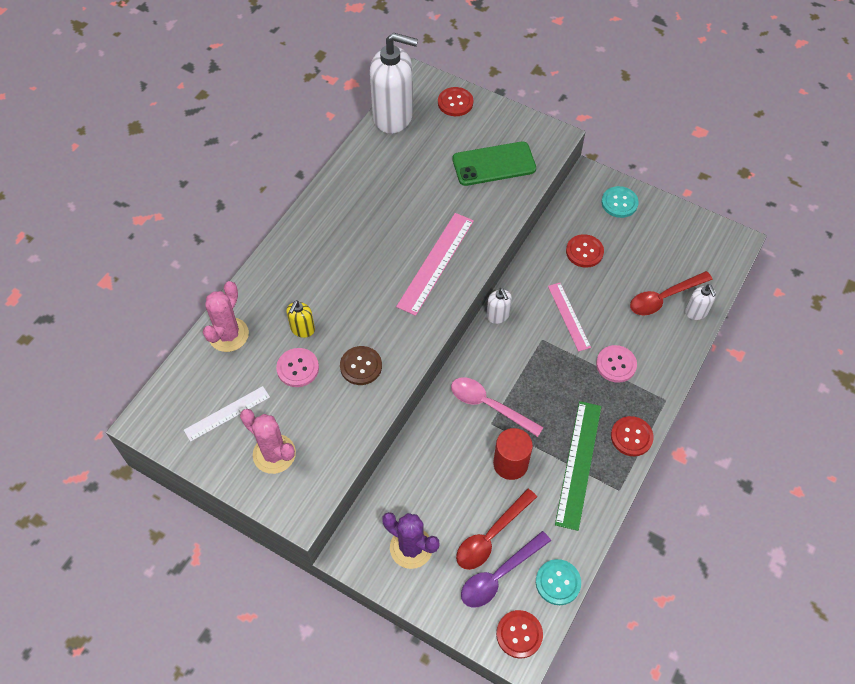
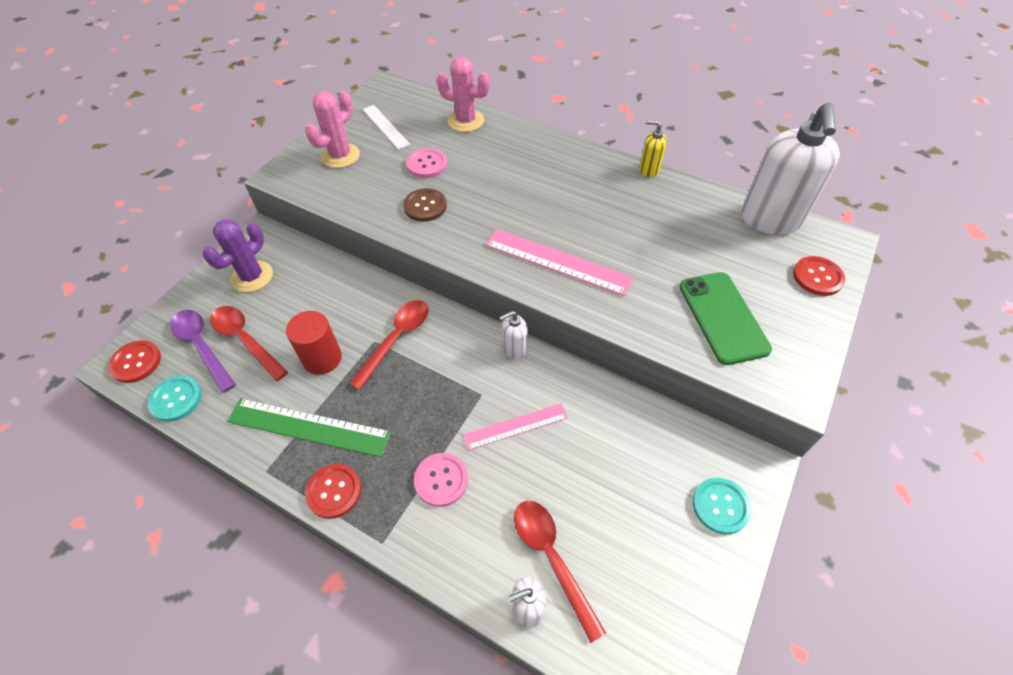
camera: 90 degrees right, 5 degrees down
(302, 329) = (470, 165): yellow soap dispenser -> yellow soap dispenser (649, 169)
(489, 405) = (396, 339): pink spoon -> red spoon
(584, 252) = (622, 451): red button -> none

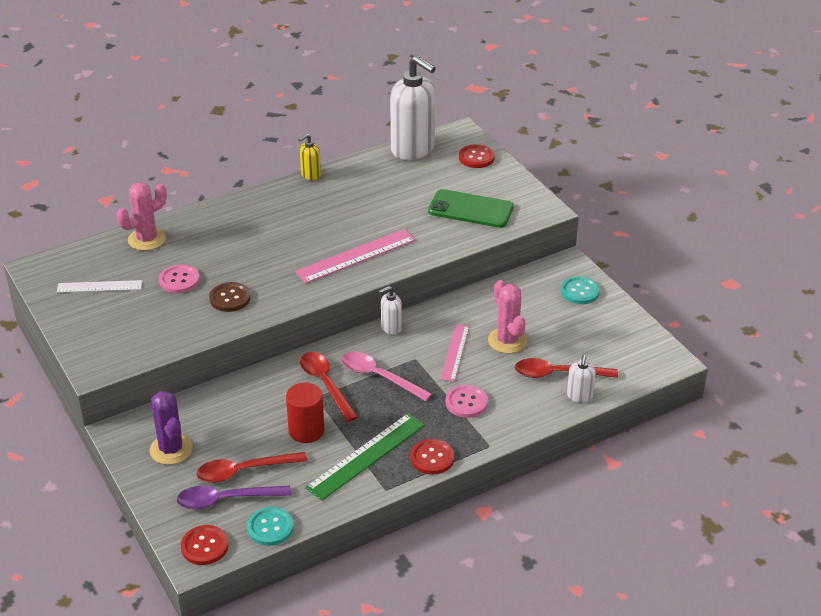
camera: 60 degrees left, 15 degrees down
(340, 156) = (110, 325): pink cactus -> pink cactus (507, 341)
(433, 377) = (379, 377): none -> pink spoon
(514, 349) = (391, 327): white soap dispenser -> white soap dispenser turned 60 degrees clockwise

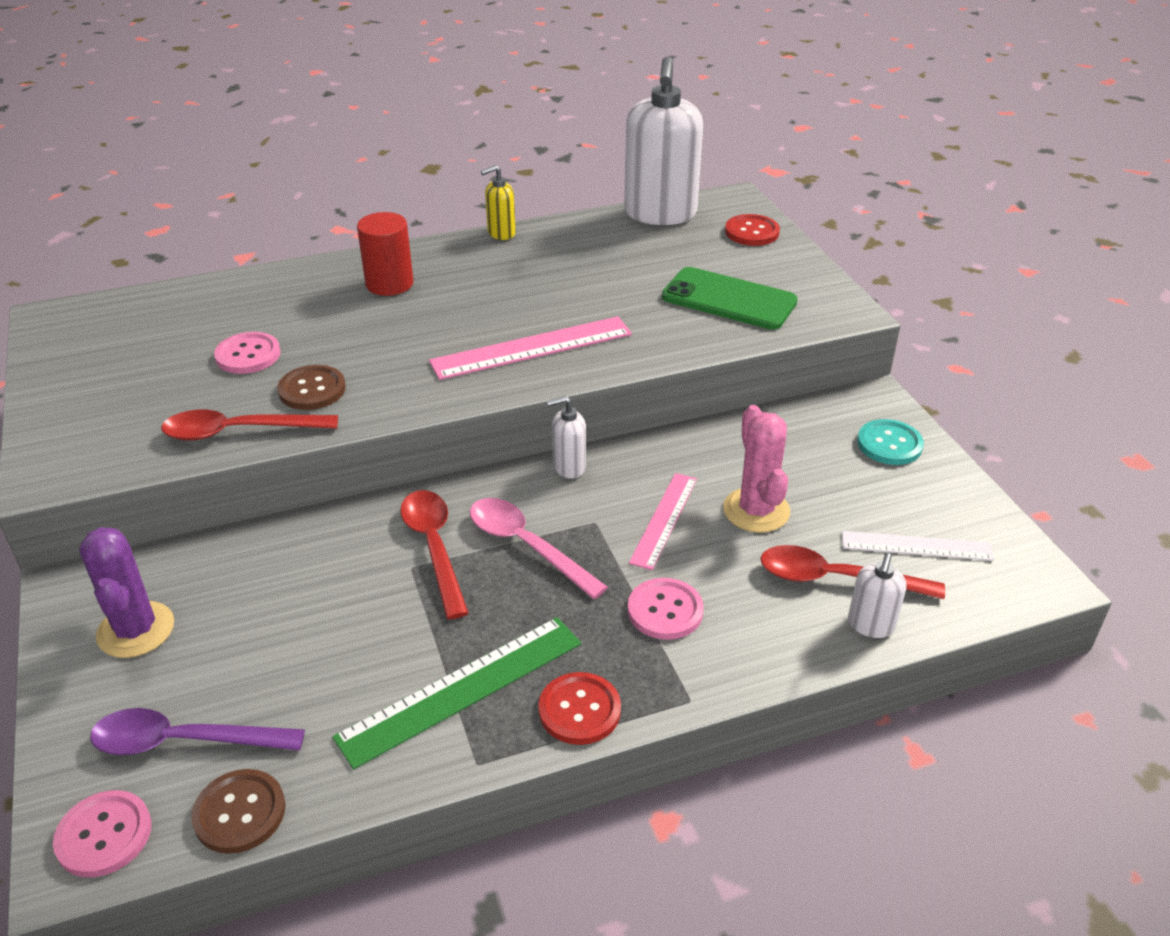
camera: 10 degrees right, 0 degrees up
(99, 286) = (126, 352): white ruler -> white ruler (916, 546)
(147, 239) = (229, 294): pink cactus -> none
(204, 546) = (104, 835): red button -> pink button
(244, 471) = (239, 688): red spoon -> red spoon (239, 431)
(270, 527) = (239, 813): turquoise button -> brown button
(306, 431) = (374, 626): red cylinder -> red cylinder (389, 284)
(413, 149) = (660, 214): white soap dispenser -> white soap dispenser turned 45 degrees clockwise

